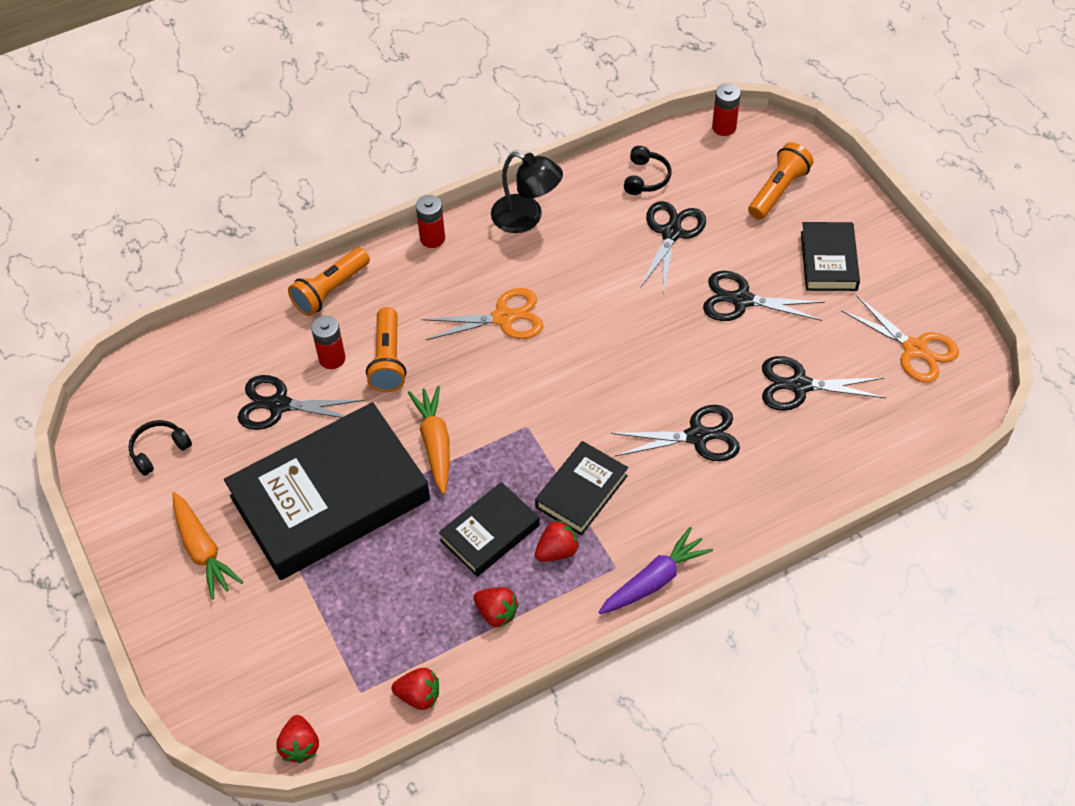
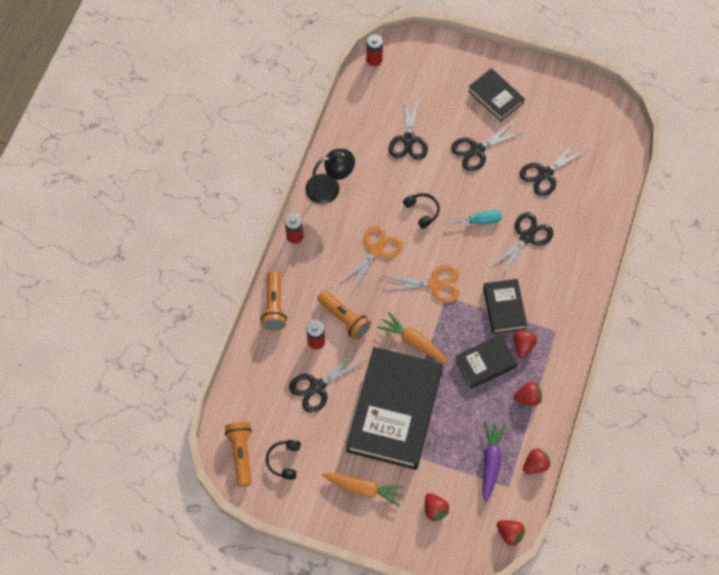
camera: 45 degrees left, 10 degrees up
(250, 641) = (435, 510): none -> red strawberry
(490, 533) = (485, 363): black book -> black book turned 60 degrees clockwise
(646, 178) = (365, 118): black headphones -> black headphones (422, 211)
(654, 580) = (578, 323): purple carrot -> purple carrot (490, 462)
(659, 376) = (480, 221): none -> turquoise screwdriver
(671, 233) = (408, 140): black scissors -> black scissors turned 150 degrees counterclockwise
(778, 190) = (435, 76): orange flashlight -> orange flashlight (241, 454)
(915, 349) = (576, 114): orange scissors -> orange scissors (434, 284)

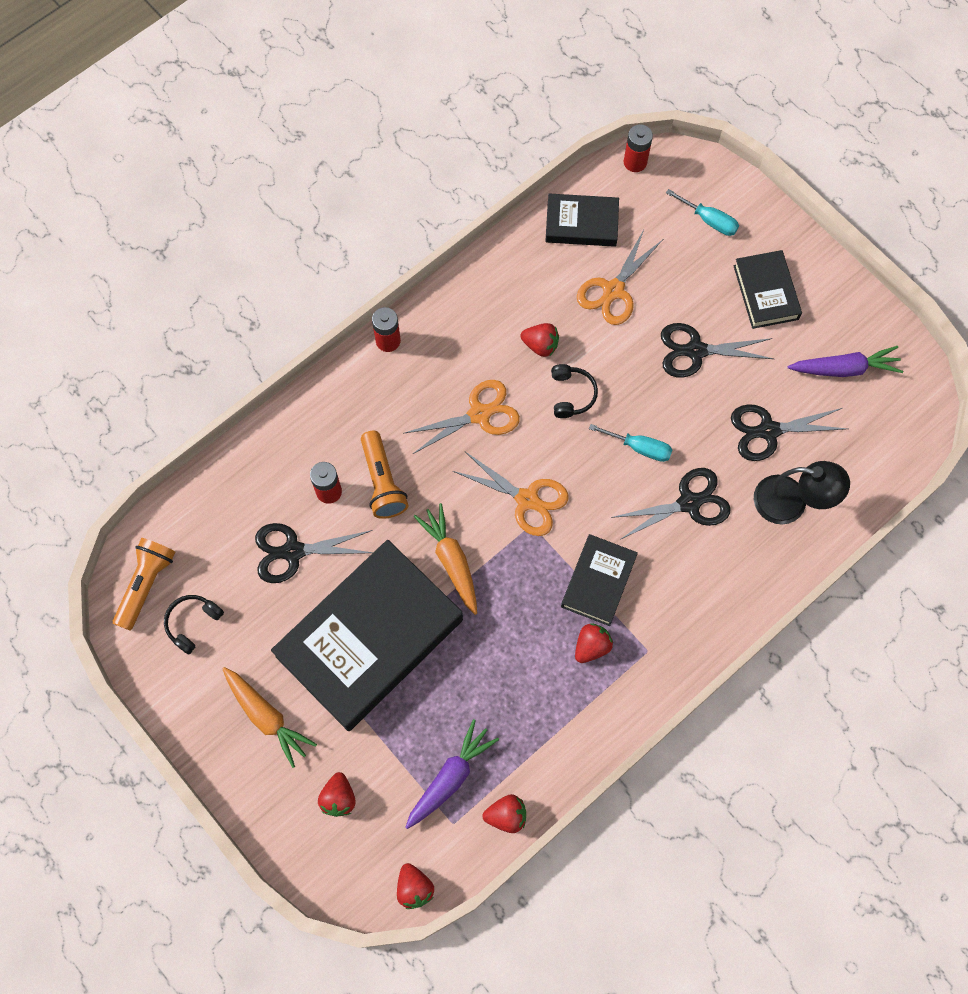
camera: 30 degrees right, 5 degrees up
(274, 306) = (306, 418): orange flashlight -> none
(330, 187) = (472, 300): black lamp -> black lamp (791, 502)
(408, 140) = (613, 290): black scissors -> orange scissors
(438, 72) = (709, 220): none -> turquoise screwdriver
(485, 363) = (526, 641): black book -> black book (581, 224)
(528, 398) = (553, 720): red strawberry -> red strawberry (540, 345)
(565, 118) = (844, 368): none -> purple carrot

